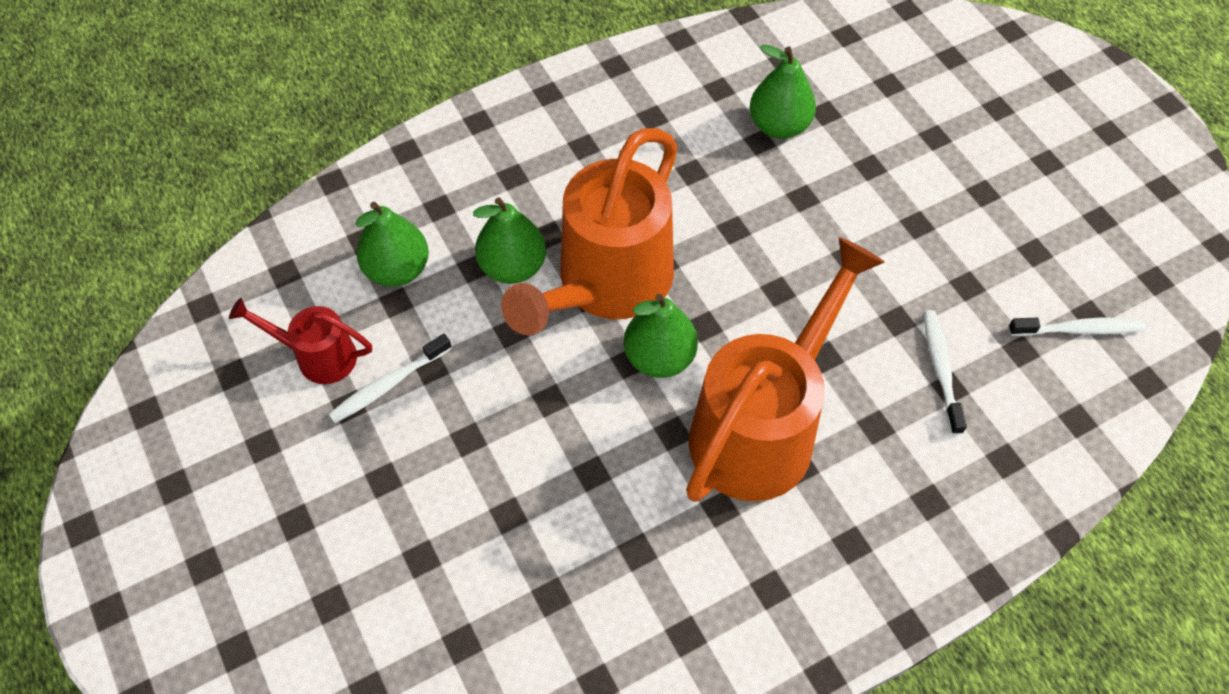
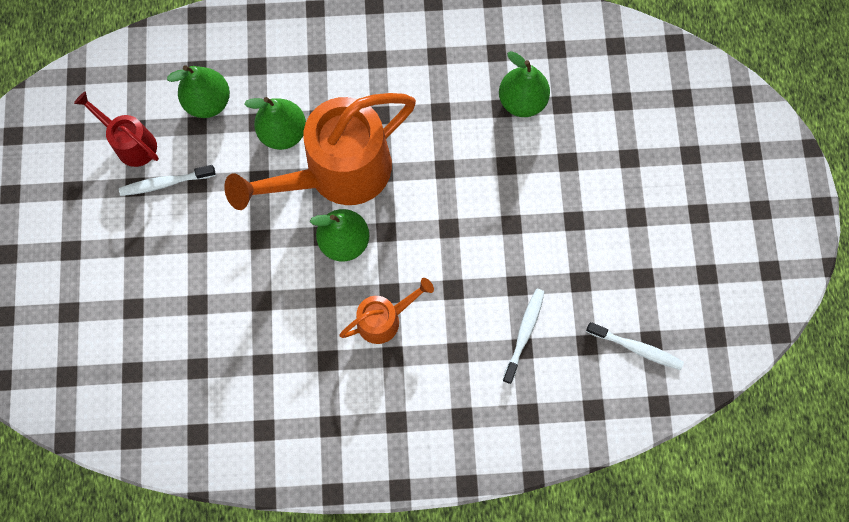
camera: 25 degrees right, 15 degrees up
(763, 426) = (385, 319): orange watering can -> orange watering can, size x0.49

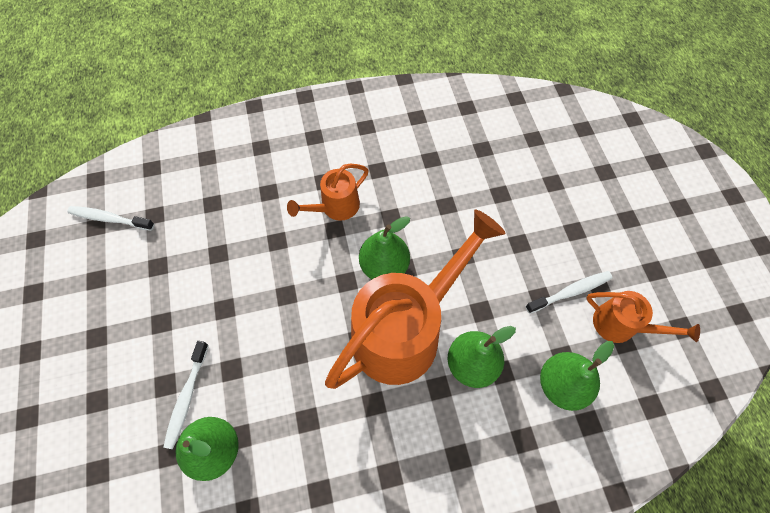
camera: 170 degrees right, 10 degrees down
(131, 143) = (621, 326): red watering can -> orange watering can
(524, 333) = (210, 215): white toothbrush -> white toothbrush (187, 397)

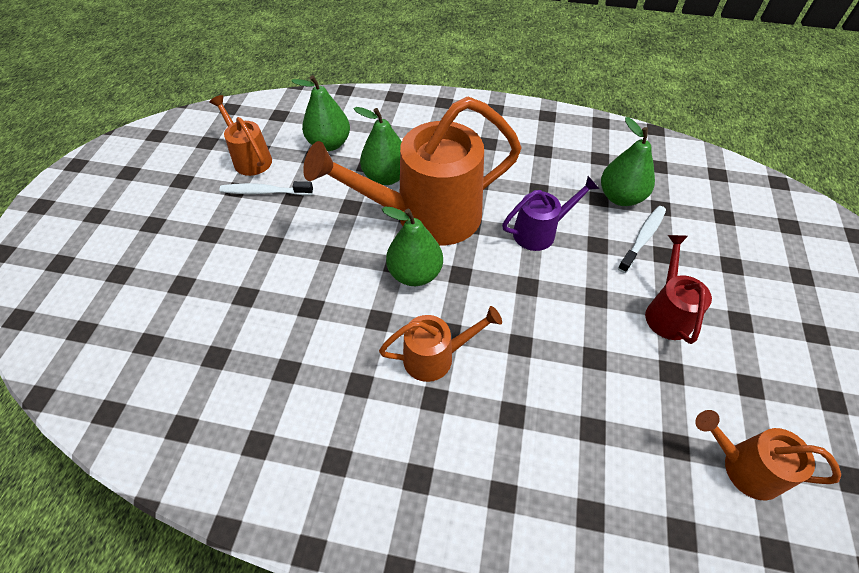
camera: 155 degrees left, 10 degrees down
(109, 219) = (743, 466): white toothbrush -> orange watering can
(161, 319) = (667, 311): none -> red watering can
(290, 360) = (540, 232): none -> purple watering can

